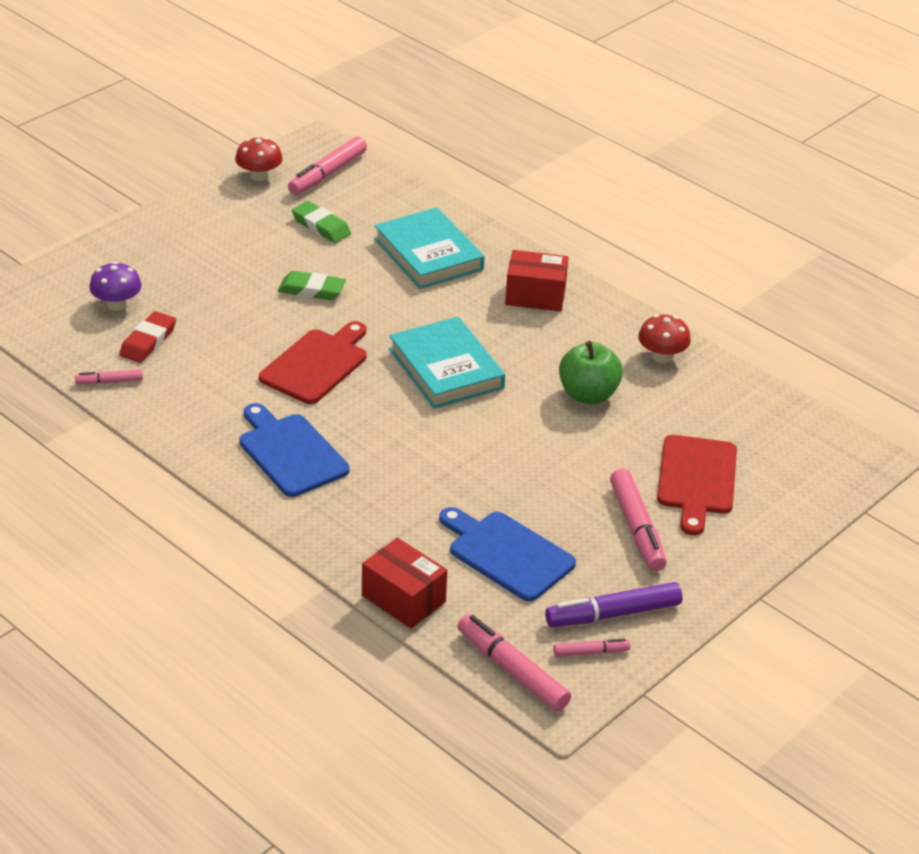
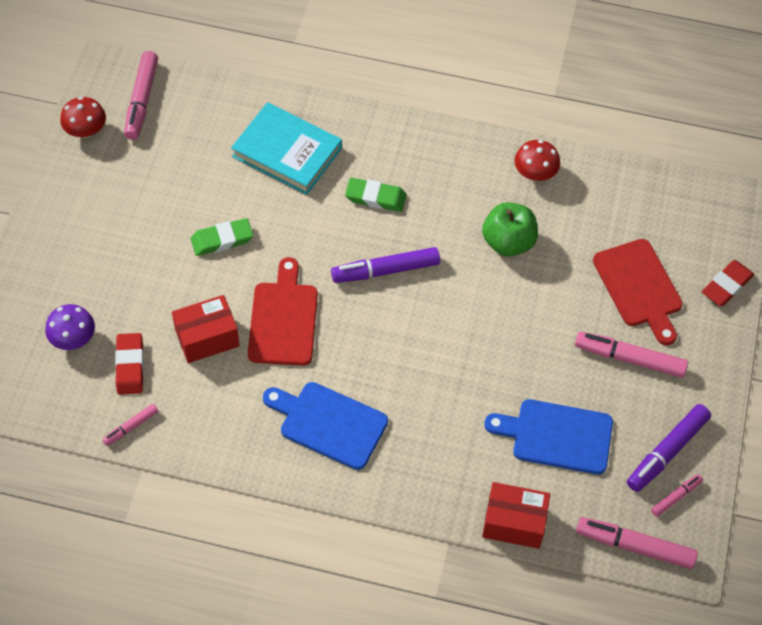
camera: 30 degrees left, 20 degrees up
(321, 226) = (179, 164): green eraser -> green eraser (375, 197)
(446, 368) = (385, 270): turquoise book -> purple marker
(535, 295) = (400, 156): red box -> red box (207, 337)
(637, 528) = (629, 359): pink marker -> pink marker turned 150 degrees clockwise
(795, 515) = (726, 285): none -> red eraser

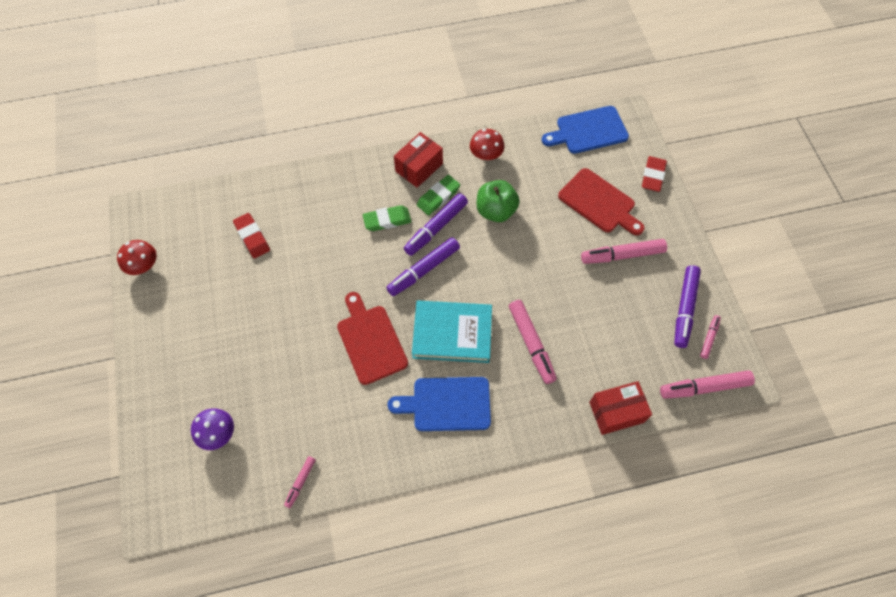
camera: 25 degrees left, 5 degrees up
(130, 366) = (274, 433): red eraser -> red eraser (252, 237)
(142, 100) = (175, 224): pink marker -> pink marker (531, 344)
(207, 337) = (321, 382): red box -> red box (419, 167)
(222, 240) = (292, 302): green eraser -> green eraser (438, 197)
(287, 152) = (305, 215): turquoise book -> turquoise book (452, 333)
(427, 231) = (436, 228): none -> purple marker
(556, 436) = (607, 334): blue cutting board -> blue cutting board (588, 131)

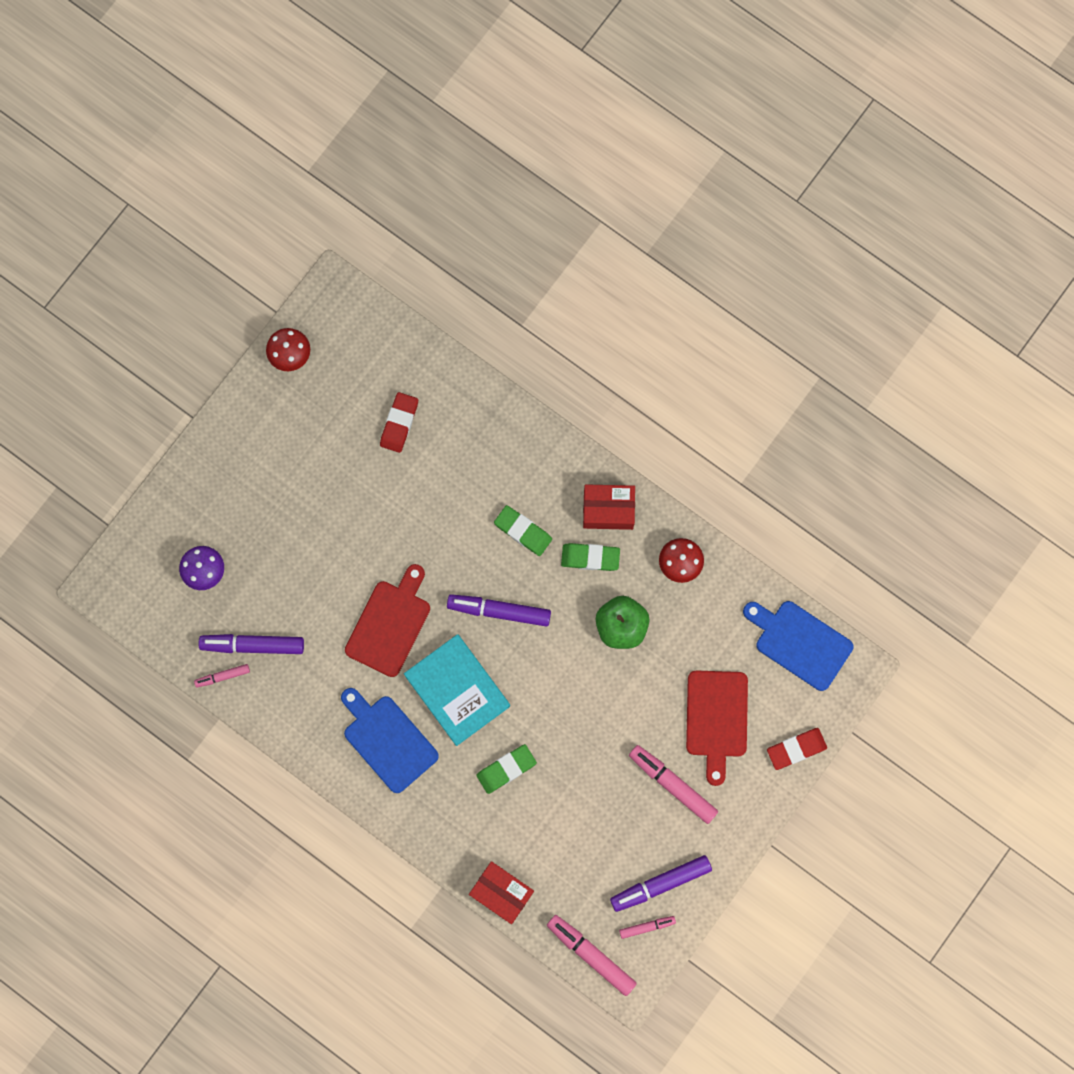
camera: 50 degrees right, 15 degrees up
(436, 228) = (553, 584): purple marker -> purple marker (252, 645)
(531, 344) = (506, 769): pink marker -> green eraser

